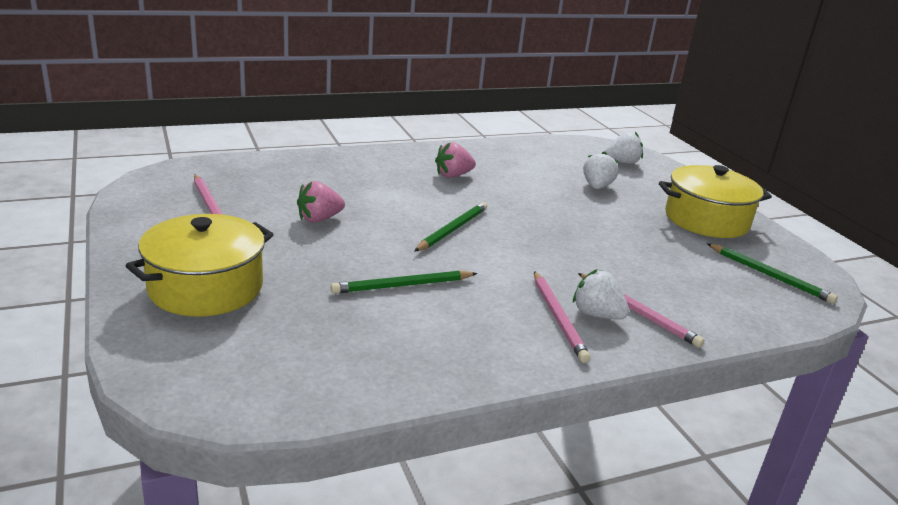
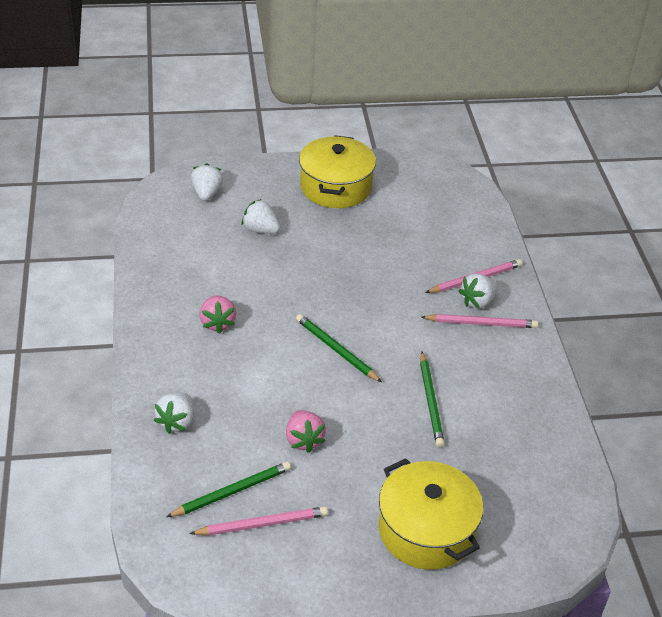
camera: 75 degrees left, 15 degrees up
(323, 167) = (177, 422): none -> white strawberry
(770, 275) = (429, 191): green pencil -> green pencil (232, 491)

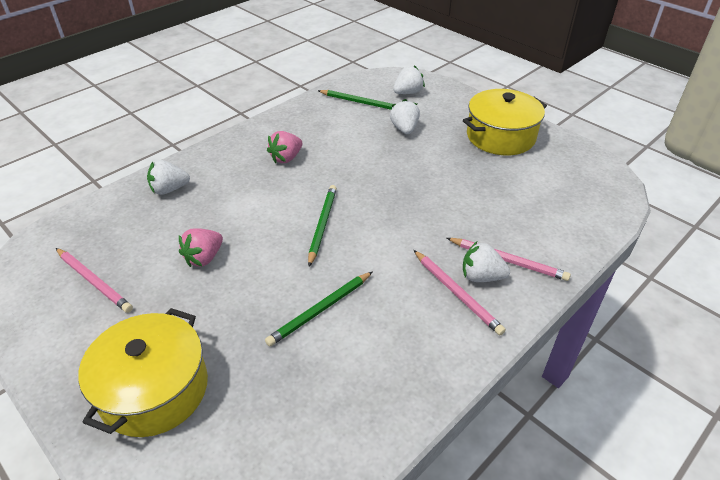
camera: 55 degrees right, 0 degrees up
(232, 491) = (118, 249): green pencil -> green pencil (361, 102)

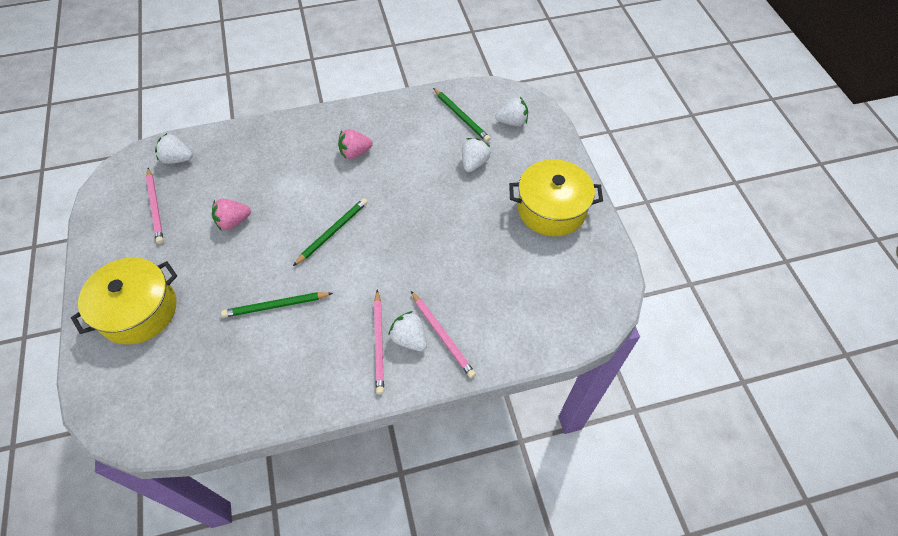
camera: 30 degrees right, 15 degrees up
(169, 189) = (251, 146): white strawberry -> white strawberry (177, 159)

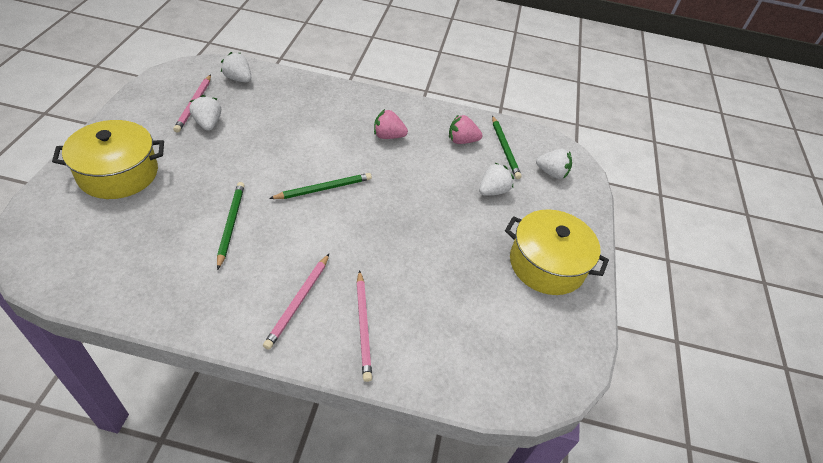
camera: 20 degrees right, 10 degrees down
(233, 221) = (246, 142): pink strawberry -> pink strawberry (462, 141)
(276, 306) = (230, 224): green pencil -> green pencil turned 75 degrees clockwise
(409, 338) = (329, 313): white strawberry -> white strawberry (208, 124)

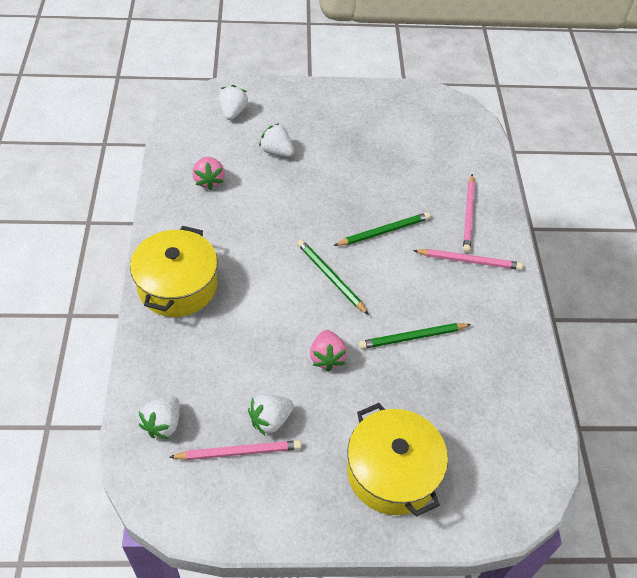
camera: 100 degrees left, 5 degrees up
(363, 326) = (468, 215): pink pencil -> pink pencil turned 120 degrees clockwise
(388, 136) = (225, 242): pink strawberry -> pink strawberry (327, 357)
(505, 149) = (208, 147): green pencil -> green pencil (384, 231)
(547, 264) = (351, 114): yellow pot -> yellow pot (177, 286)

